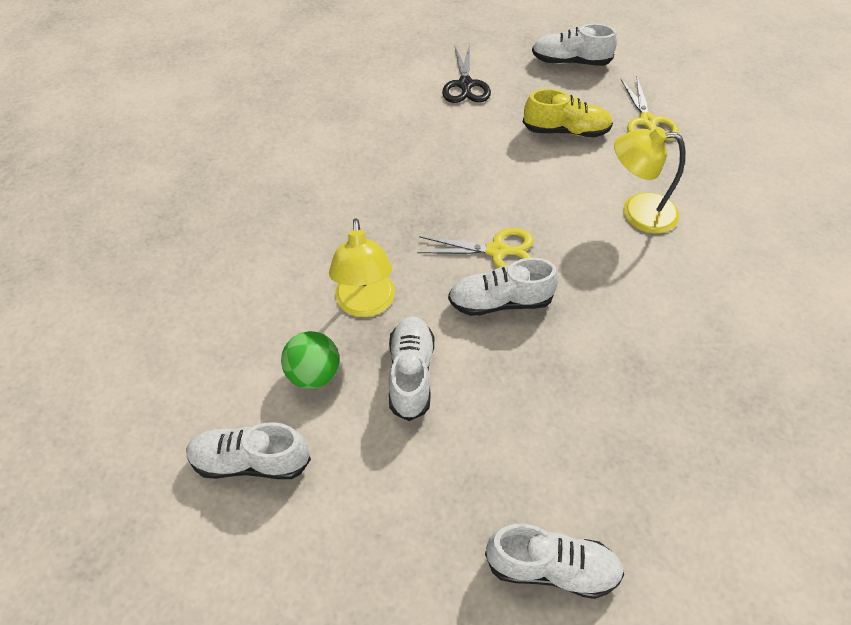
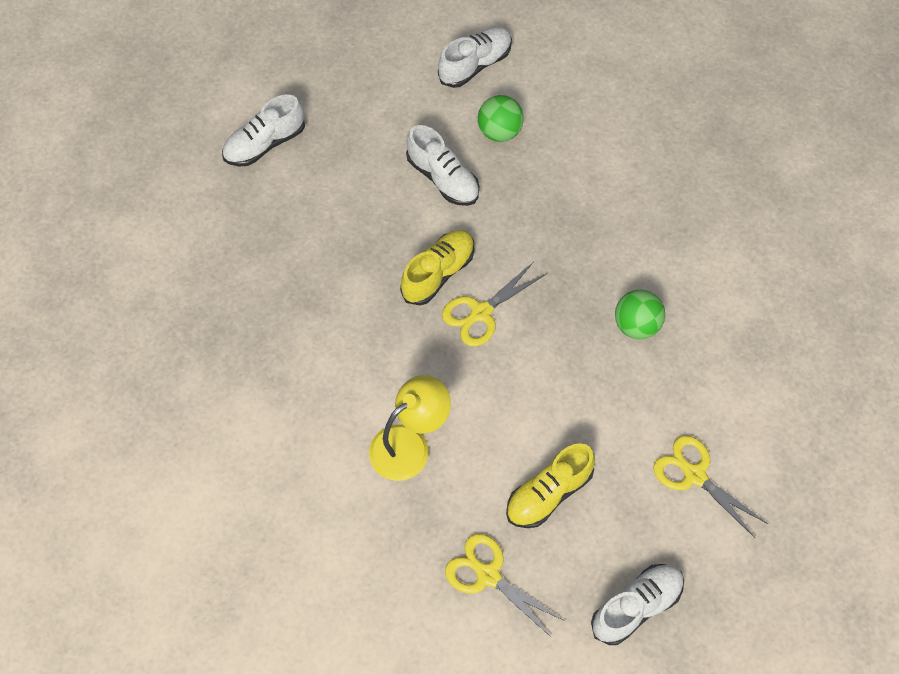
camera: 135 degrees right, 10 degrees up
(365, 304) = (523, 197): yellow lamp -> none
(398, 168) = (636, 325): none -> green ball
(465, 85) = (694, 475): black scissors -> yellow scissors
(500, 302) = (438, 273): white shoe -> yellow shoe

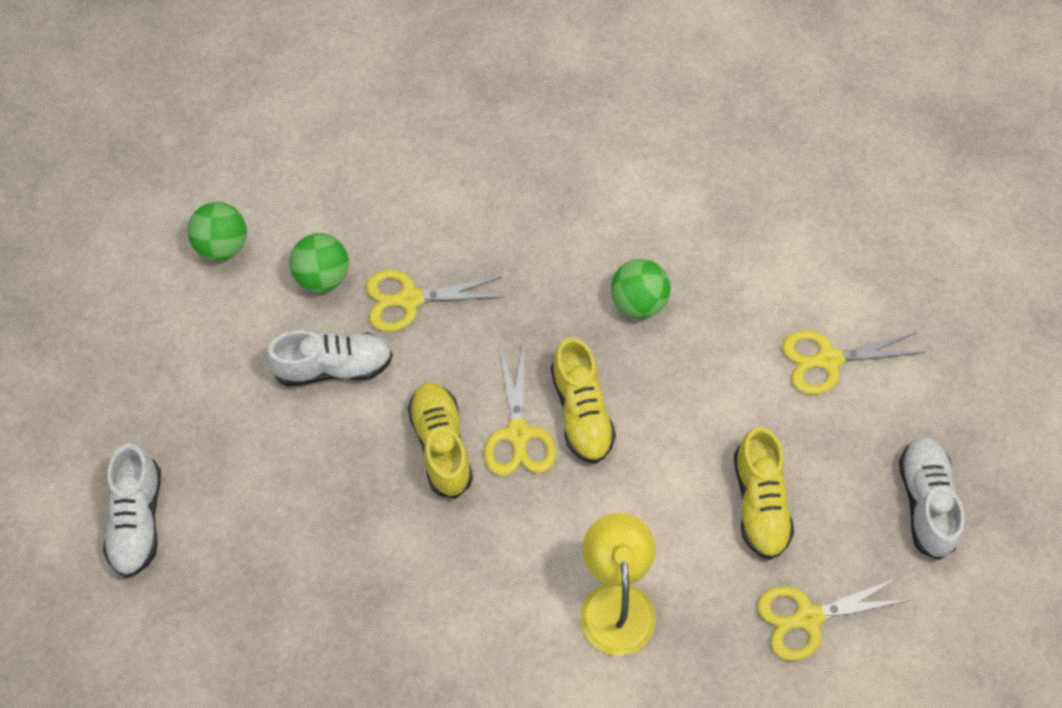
camera: 55 degrees left, 0 degrees up
(475, 65) = (222, 245): white shoe -> green ball
(523, 189) = (409, 299): none -> yellow scissors
(526, 340) = (581, 412): none -> yellow shoe

